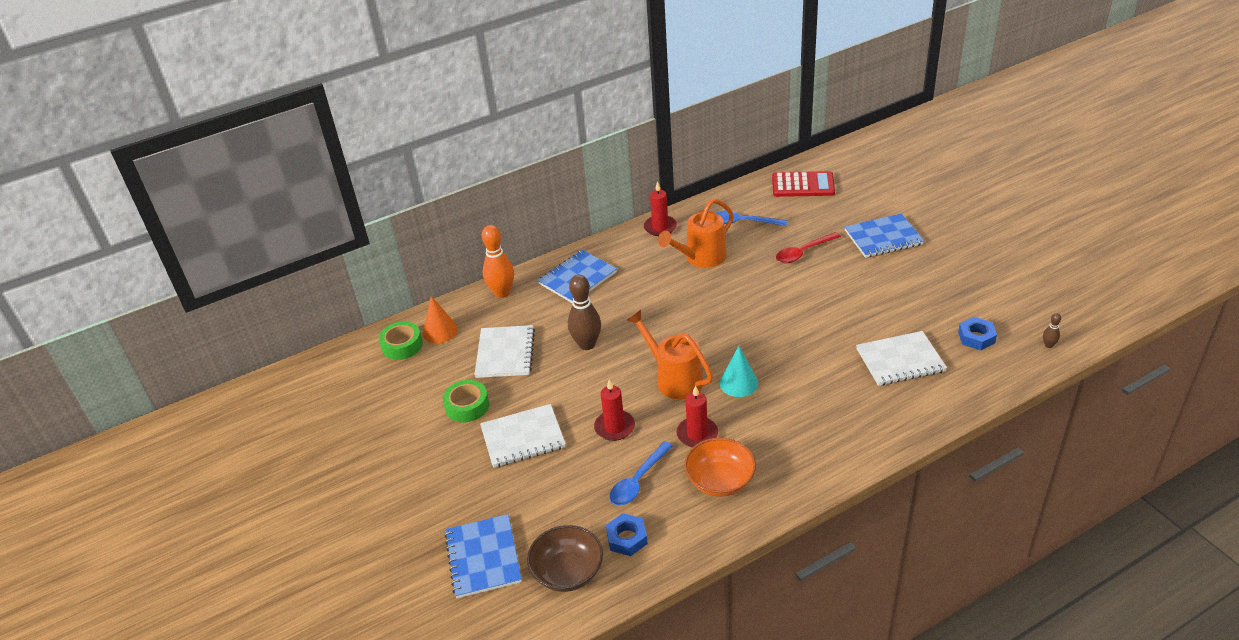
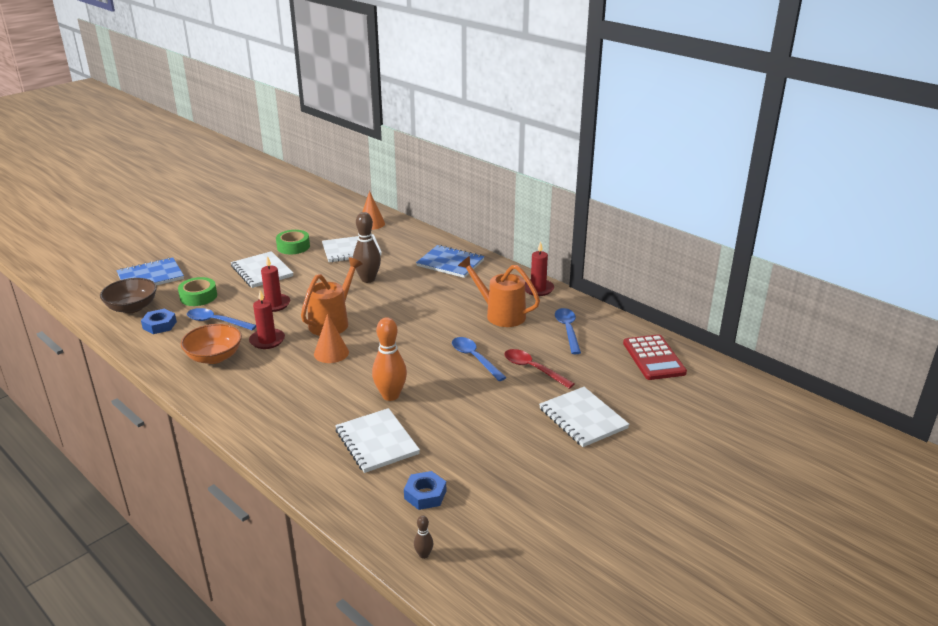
camera: 70 degrees right, 10 degrees down
(402, 345) = (353, 214): green tape -> green tape (198, 296)
(502, 293) = (422, 237): orange bowling pin -> orange bowling pin (390, 395)
(738, 383) = (331, 353): turquoise cone -> orange cone
(776, 285) = (474, 358): none -> blue spoon
(883, 237) = (583, 418): blue notebook -> white notebook

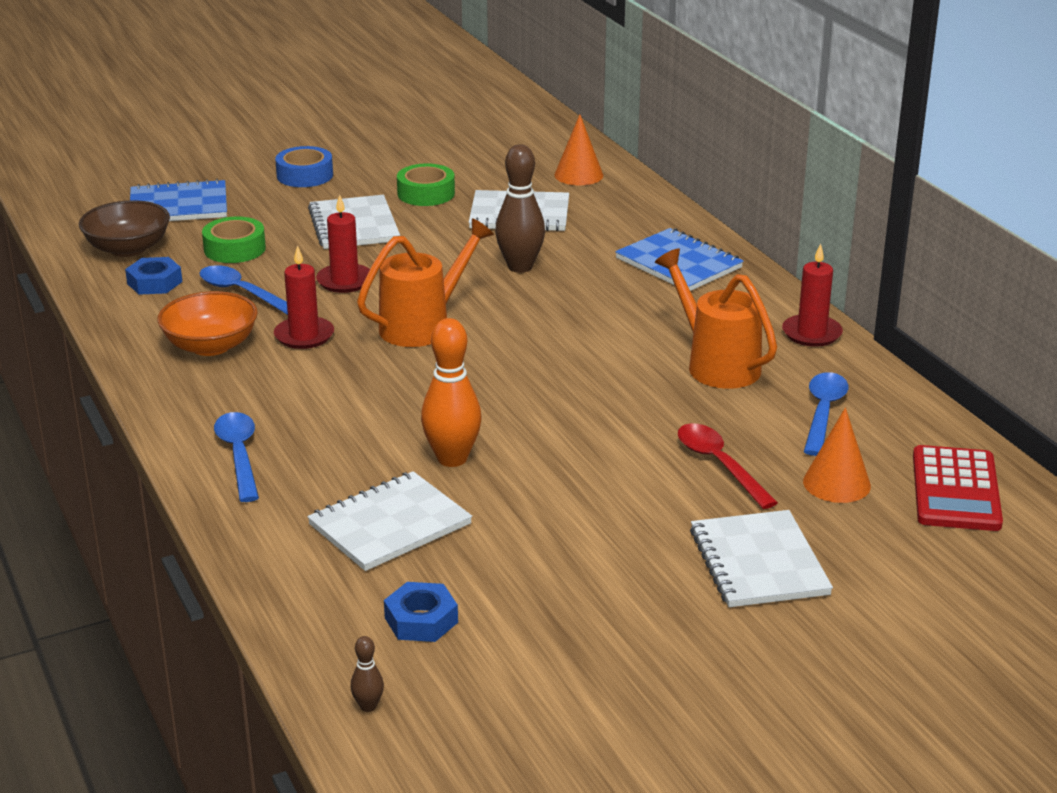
camera: 20 degrees right, 0 degrees up
(218, 247) = (305, 175): none -> blue tape
(331, 353) = (394, 374): orange cone -> orange cone (836, 483)
(377, 442) = (390, 524): white notebook -> white notebook turned 60 degrees clockwise
(474, 358) = (627, 427): blue spoon -> blue spoon (239, 454)

